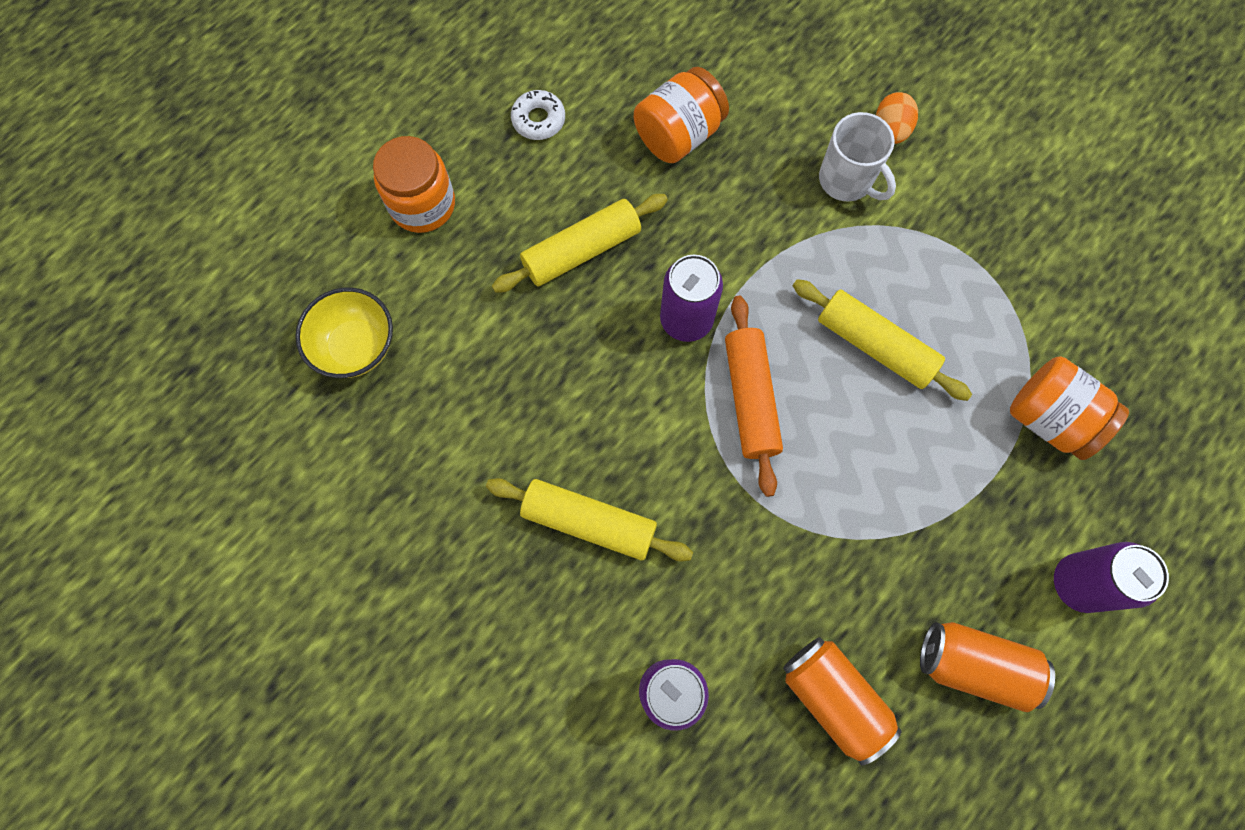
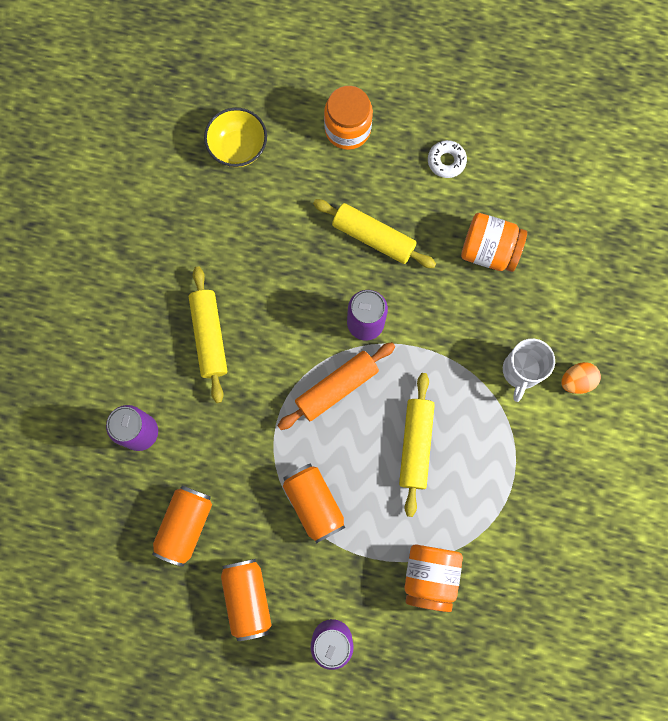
camera: 60 degrees right, 5 degrees up
(887, 509) = (314, 503): none -> orange can

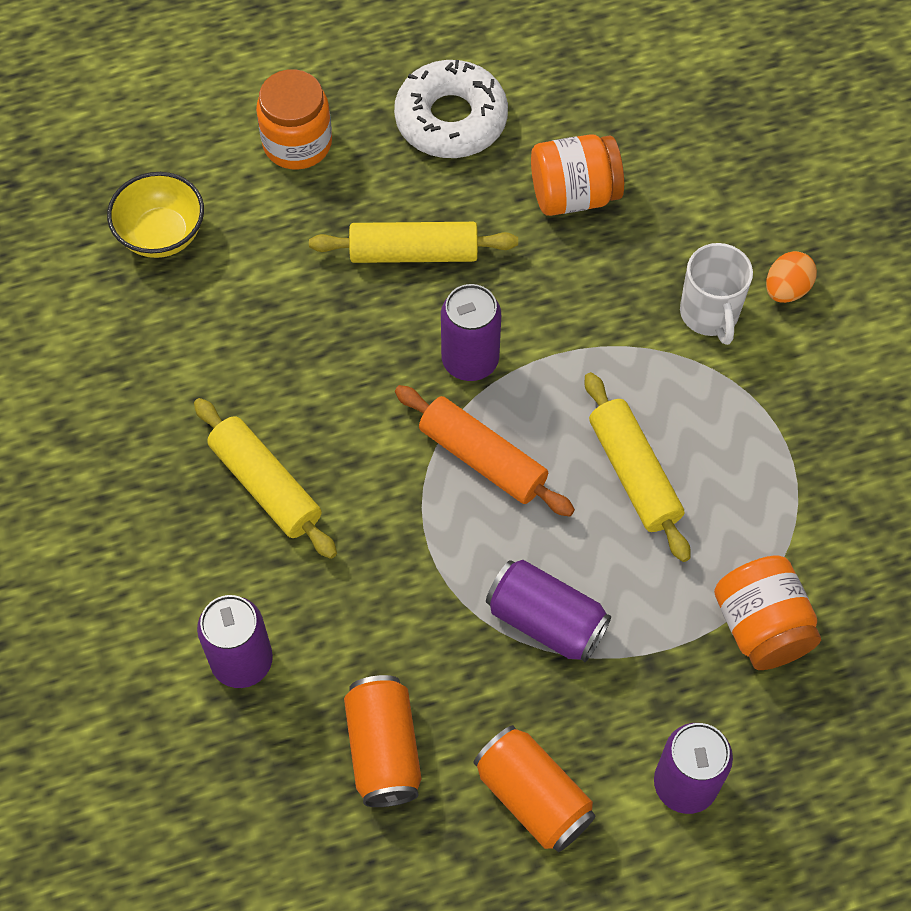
camera: 30 degrees left, 15 degrees down
(314, 503) = (546, 621): orange can -> purple can
(336, 388) = (482, 459): orange rolling pin -> orange rolling pin turned 75 degrees counterclockwise
(446, 161) = (451, 119): white donut -> white donut, size x1.95

